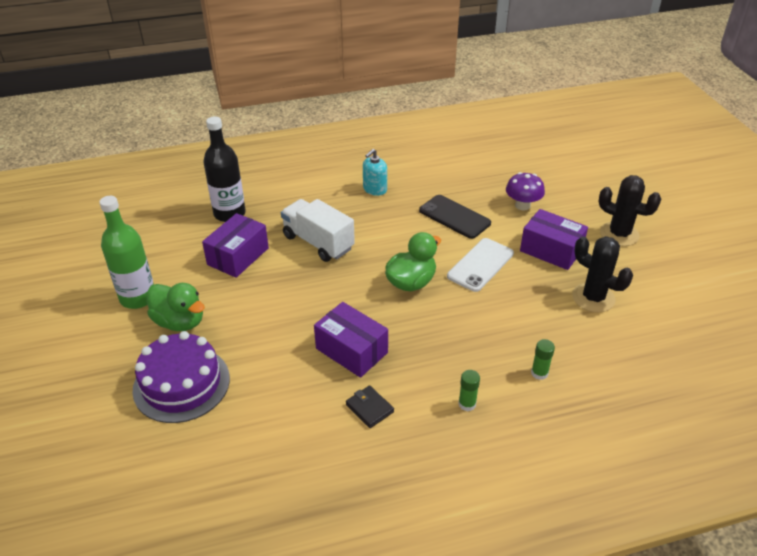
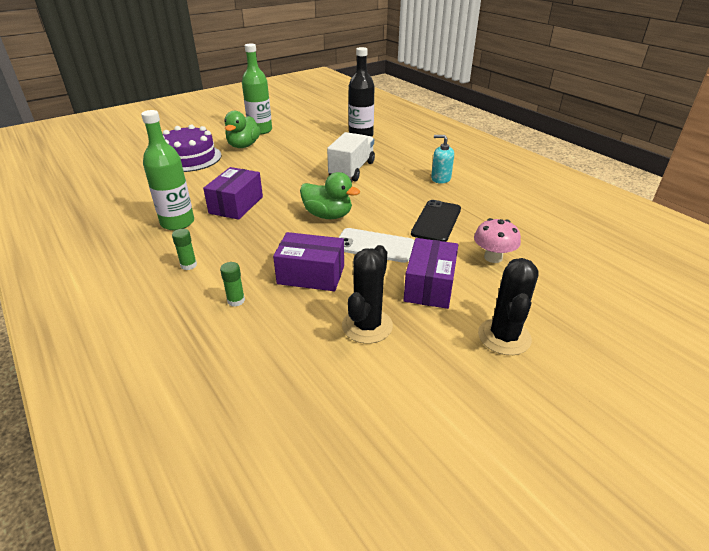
camera: 70 degrees right, 5 degrees down
(238, 256) = (317, 148): purple box -> purple box (311, 275)
(369, 408) = (177, 222): black wallet -> green bottle
(522, 205) = (493, 257): purple mushroom -> pink mushroom

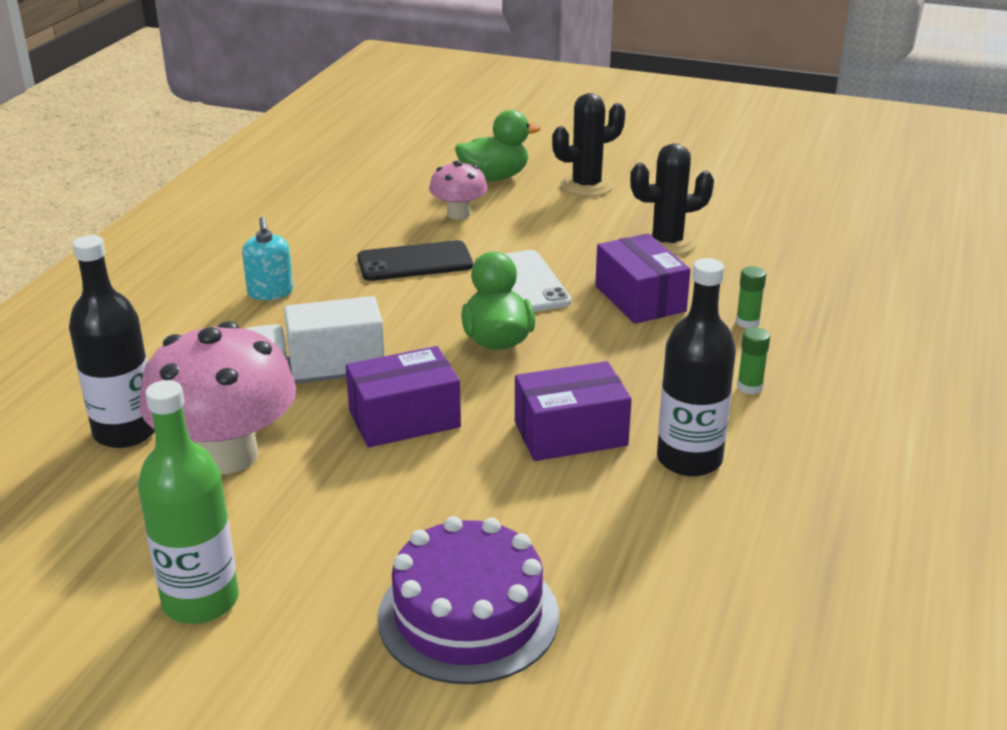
camera: 125 degrees left, 5 degrees down
(177, 222) = (689, 459): green bottle -> black bottle
(243, 145) = (322, 572): green duck -> green duck (494, 178)
(323, 146) = (227, 455): none -> pink mushroom
(429, 286) = (560, 232): purple box -> purple box (404, 419)

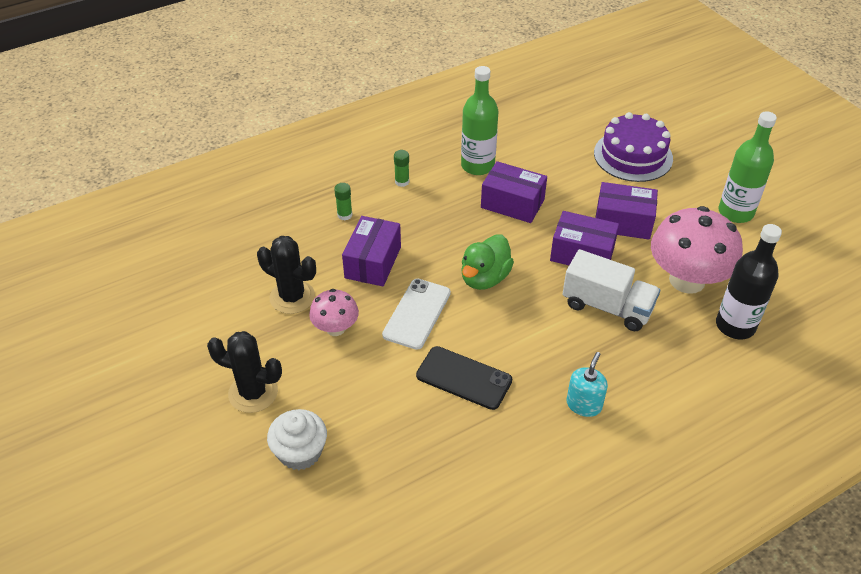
camera: 140 degrees left, 15 degrees up
(384, 488) = (623, 222): none -> purple box
(458, 214) = (379, 417): pink mushroom -> pink mushroom (335, 328)
(494, 178) = (300, 452): green duck -> white cupcake
(689, 459) = (477, 166): black bottle -> green bottle

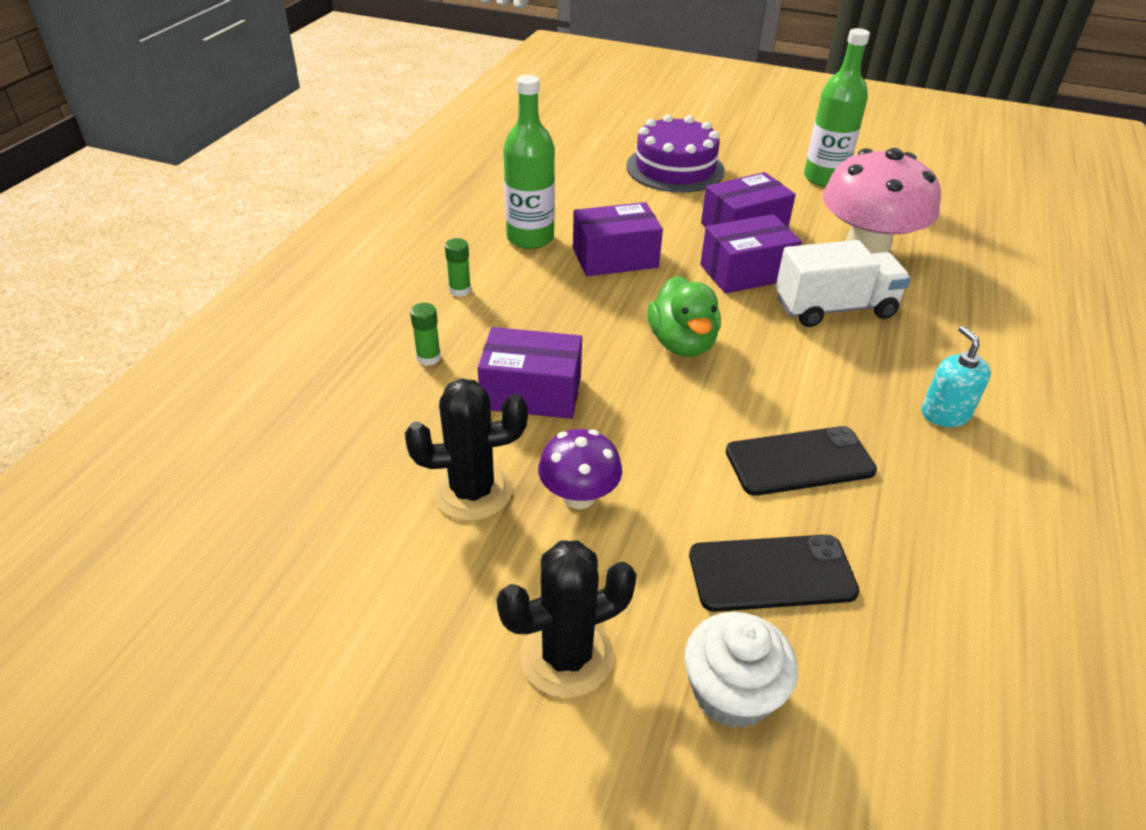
camera: 40 degrees left, 5 degrees down
(335, 328) = (579, 496): pink mushroom -> purple mushroom
(373, 262) = (531, 392): purple box -> purple box turned 60 degrees counterclockwise
(379, 419) = (771, 573): none -> black phone
(417, 314) = (657, 421): white phone -> none
(735, 326) = (956, 269): black bottle -> none

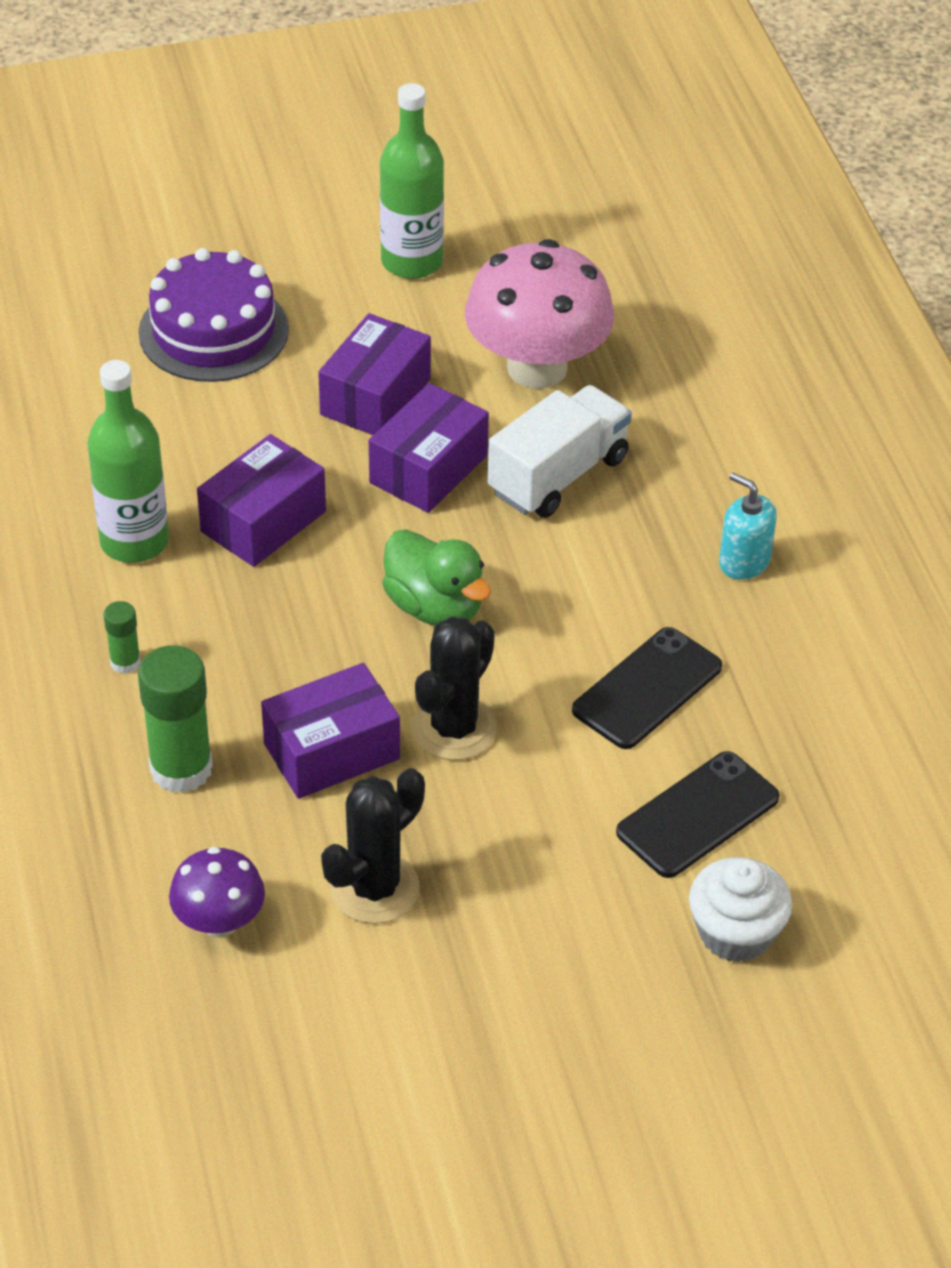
camera: 35 degrees left, 5 degrees up
(428, 358) = (181, 769): green glue stick -> green glue stick, size x1.97
(566, 656) = (588, 981): black cactus -> black cactus (454, 728)
(579, 496) = (477, 837): purple mushroom -> purple mushroom (219, 921)

